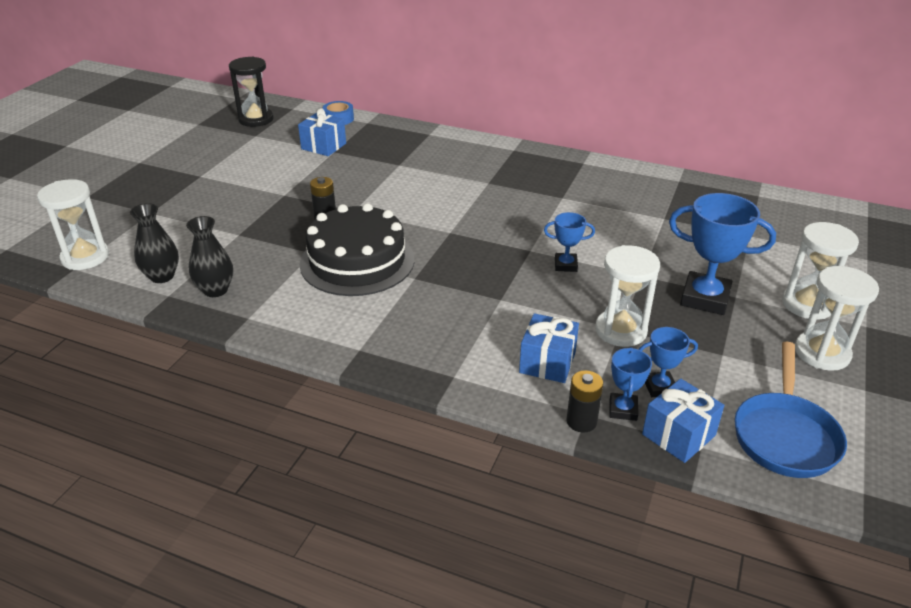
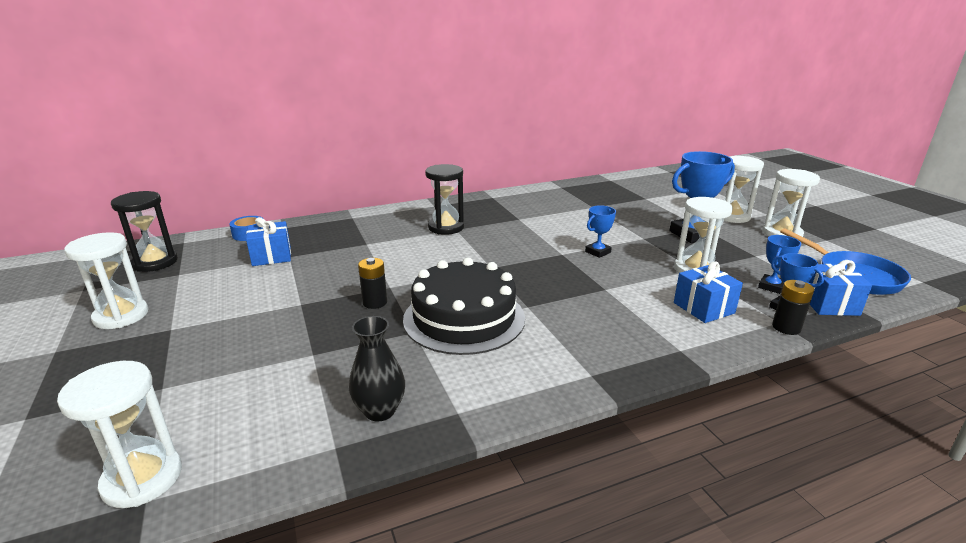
camera: 45 degrees left, 10 degrees down
(162, 276) = (293, 435): black vase -> none
(191, 153) = (121, 316): none -> white hourglass
(483, 177) = (446, 227): none -> black hourglass

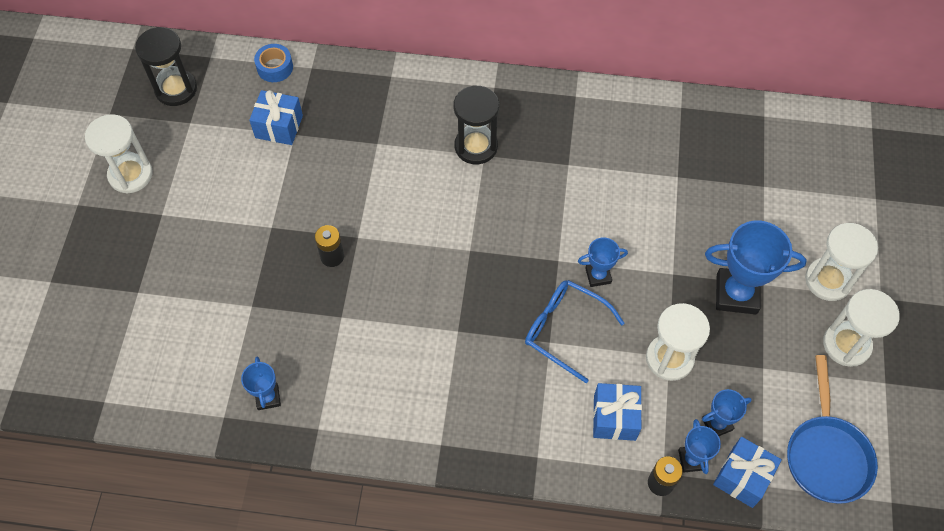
camera: 30 degrees right, 35 degrees up
(142, 479) = (106, 381): white hourglass -> none
(380, 410) = (268, 397): black vase -> blue trophy
(464, 318) = (392, 319): black cake -> none
(608, 280) = (564, 330): none -> blue glasses

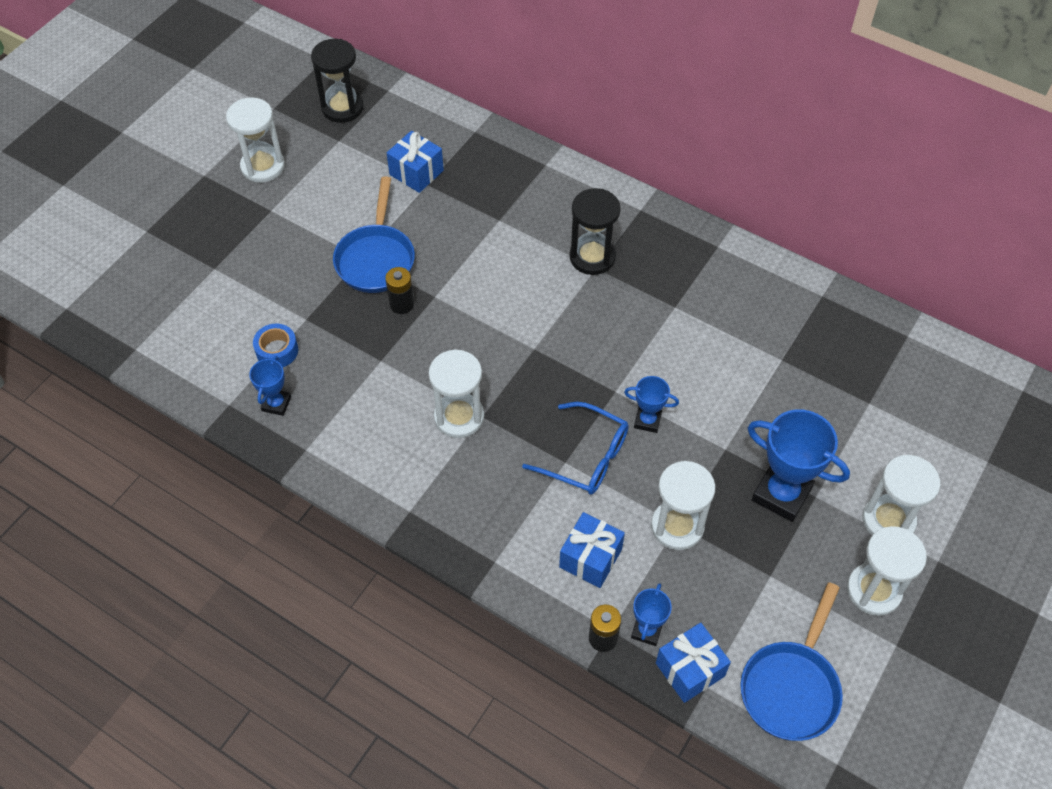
camera: 25 degrees right, 5 degrees down
(275, 67) = (441, 119): blue tape -> blue tape (277, 351)
(285, 222) = (376, 258): none -> blue pan
(438, 340) = (459, 417): none -> white hourglass
(564, 330) = (586, 457): blue glasses -> blue glasses turned 150 degrees clockwise
(717, 424) = (691, 608): blue trophy -> none

